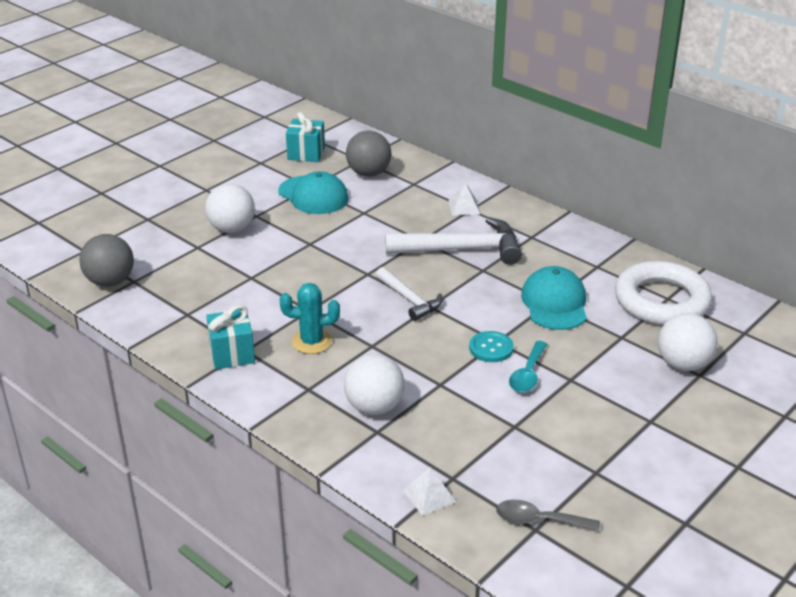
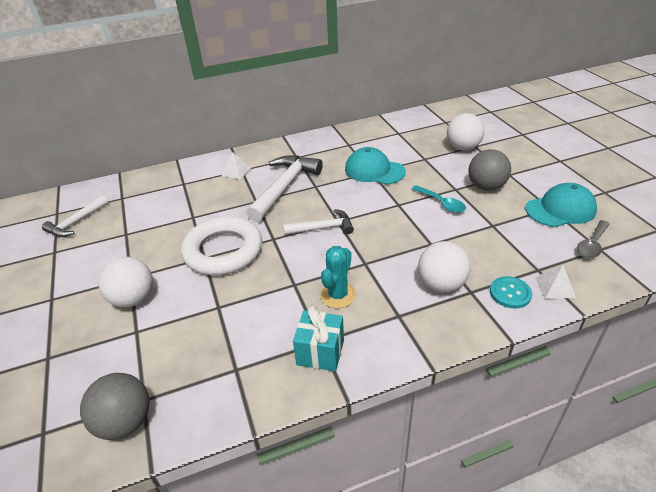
camera: 60 degrees left, 5 degrees up
(306, 153) = (76, 222): turquoise gift -> white hammer
(313, 195) = (140, 236): turquoise cap -> turquoise cap (560, 209)
(368, 173) = (145, 199): grey ball -> grey ball (486, 187)
(491, 348) = (404, 209): turquoise button -> turquoise button (510, 293)
(661, 301) = (399, 135): white ring -> white ring (223, 251)

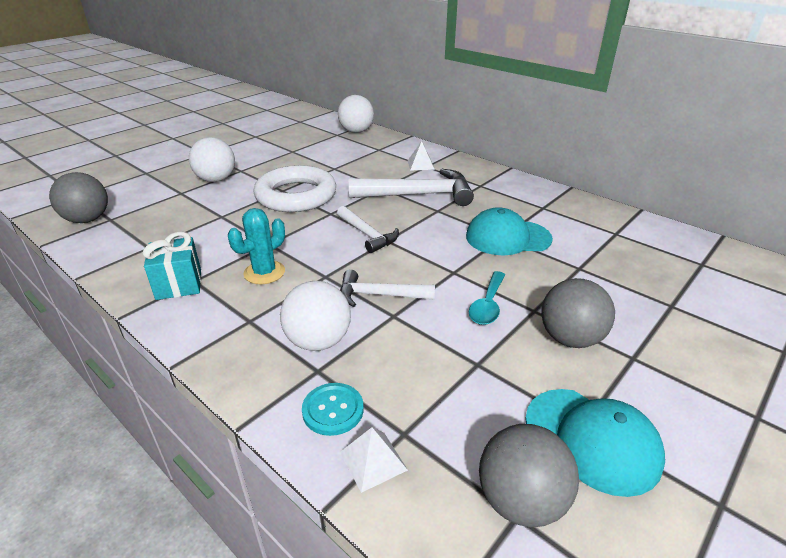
camera: 60 degrees right, 5 degrees down
(76, 222) = (293, 131): white hammer -> white hammer (379, 295)
(338, 295) = (264, 272): turquoise cactus -> turquoise cactus turned 45 degrees counterclockwise
(374, 170) = (507, 237): turquoise cap -> turquoise cap turned 90 degrees counterclockwise
(463, 148) = (650, 295): white ball -> white ball (356, 131)
(592, 245) = (520, 500): grey spoon -> grey ball

